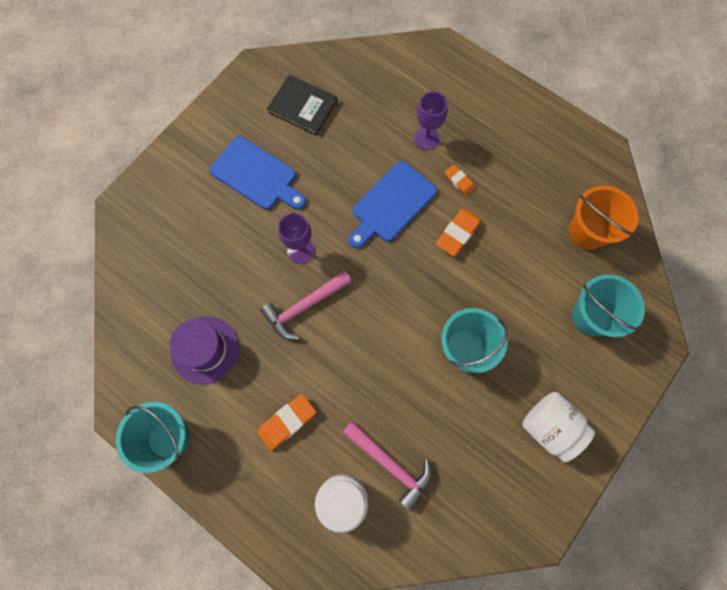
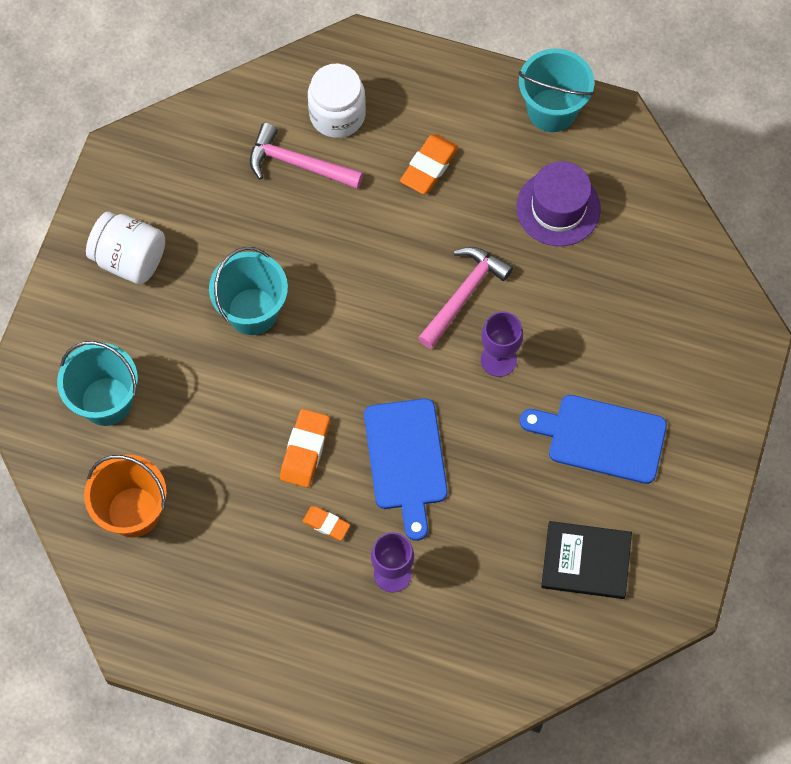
camera: 160 degrees right, 5 degrees down
(391, 204) = (406, 460): blue cutting board -> blue cutting board turned 150 degrees clockwise

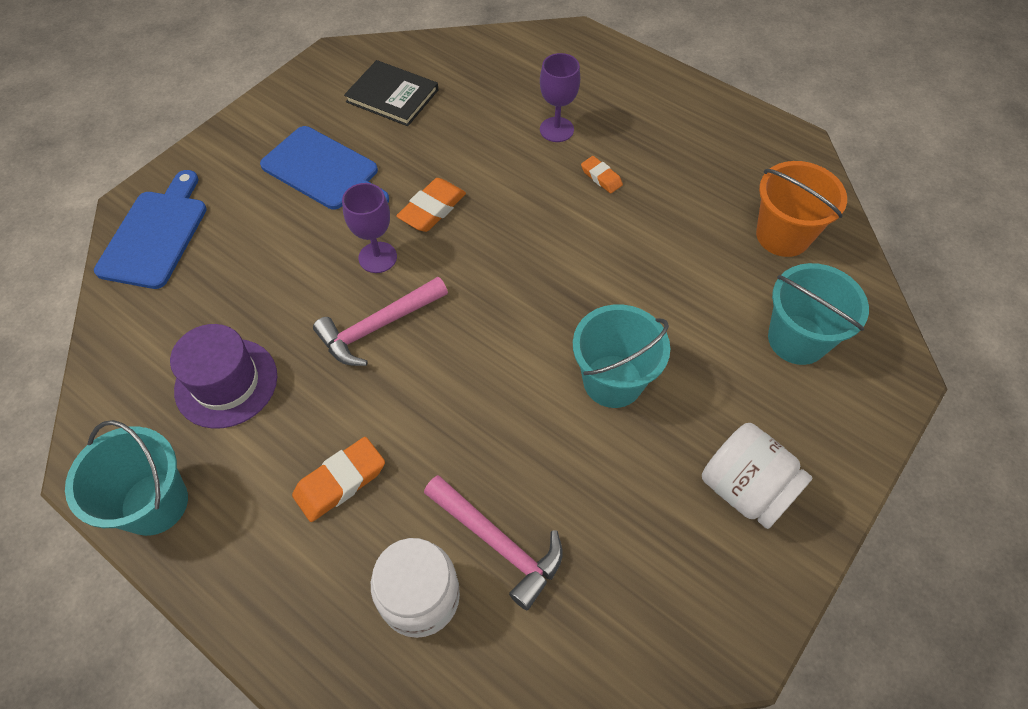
camera: 160 degrees left, 10 degrees down
(305, 450) = (600, 237): orange eraser -> orange eraser (432, 209)
(406, 460) = (507, 203): blue cutting board -> blue cutting board (156, 235)

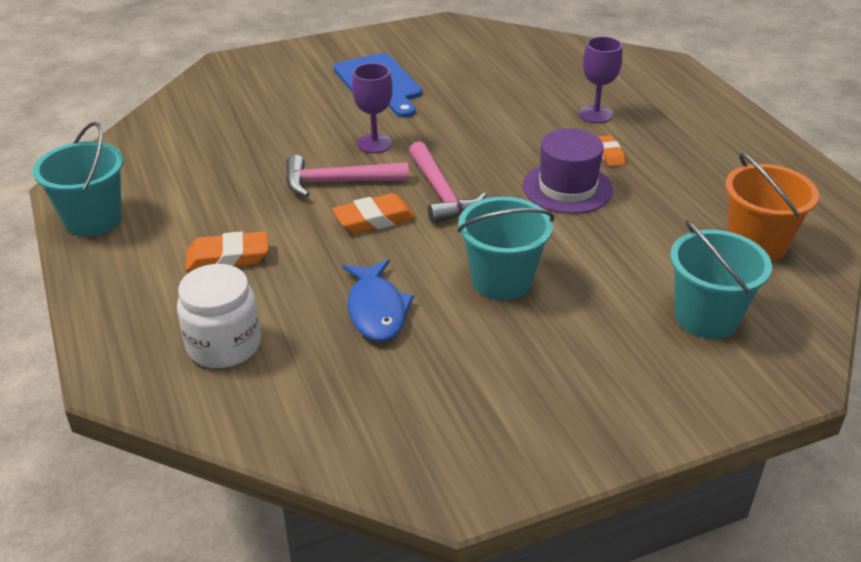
camera: 30 degrees right, 20 degrees down
(156, 235) = (226, 82): blue cutting board -> none
(226, 383) = (200, 175): purple hat -> purple hat (567, 188)
(392, 96) = (472, 57): black book -> none
(432, 209) = (444, 130): orange eraser -> orange eraser (374, 219)
(498, 543) = (313, 340): pink hammer -> pink hammer (441, 193)
(529, 475) = (376, 310): none -> blue fish
(745, 489) = (561, 394): white jar -> none

